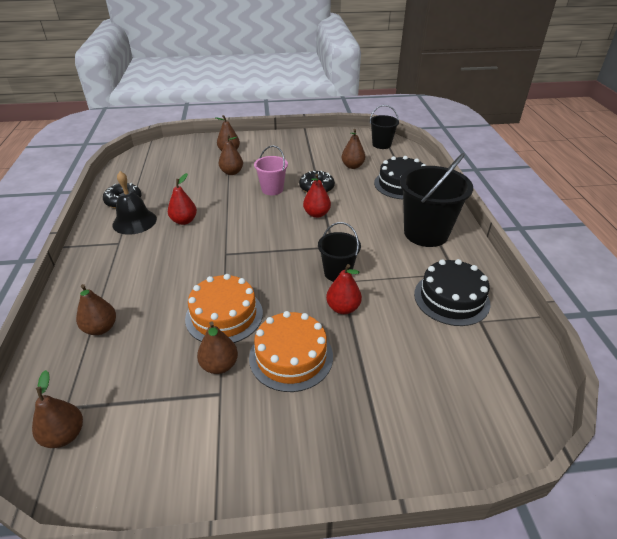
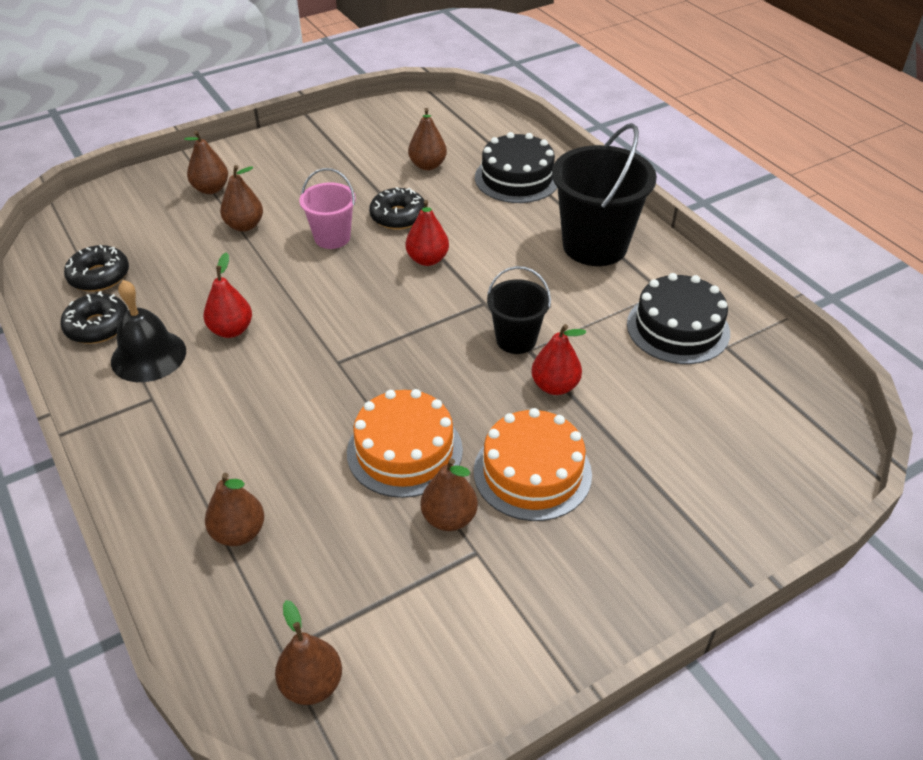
camera: 25 degrees left, 5 degrees up
(144, 178) = (99, 276): none -> black donut
(381, 144) = (447, 116): black bucket -> none

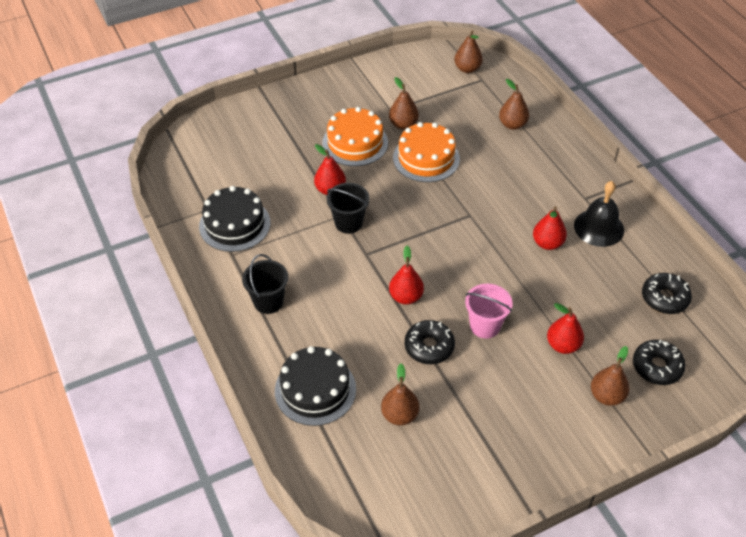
camera: 175 degrees left, 5 degrees up
(98, 326) = (644, 253): black donut -> black donut (657, 367)
(244, 225) = (563, 345): brown pear -> red pear
(594, 246) = (268, 302): black bucket -> black bucket, size x0.56

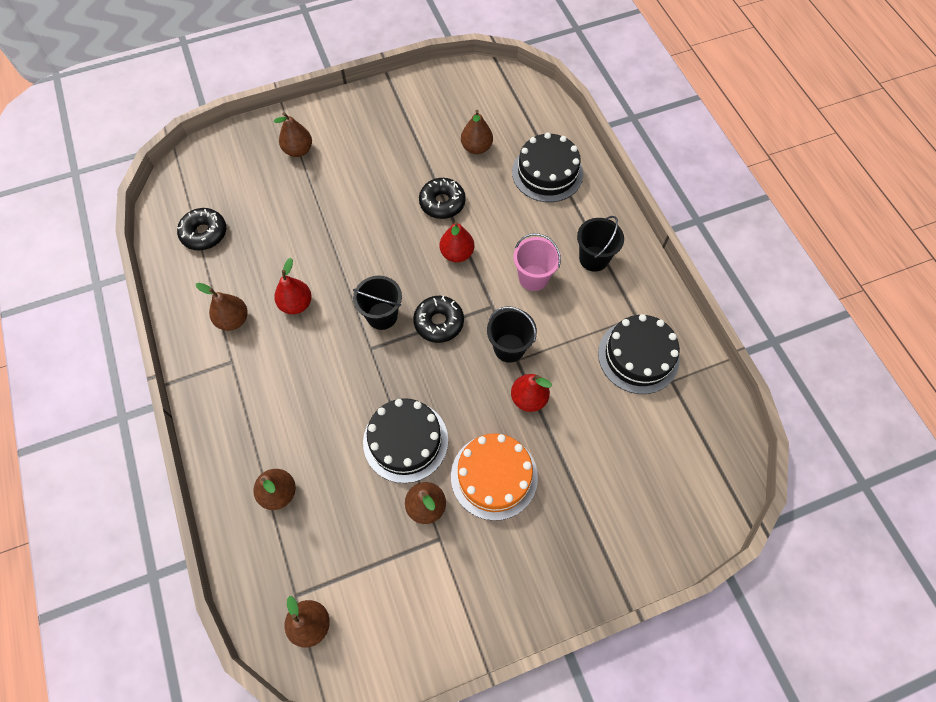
camera: 175 degrees left, 15 degrees up
(426, 158) = (405, 441): orange cake -> black cake
(466, 239) = (382, 316): none -> black bucket
(485, 326) = (386, 218): pink bucket -> pink bucket (533, 278)
(563, 345) = (320, 195): red pear -> none
(599, 227) = (233, 320): black bell -> brown pear
(657, 367) = (244, 171): black donut -> black donut (439, 322)

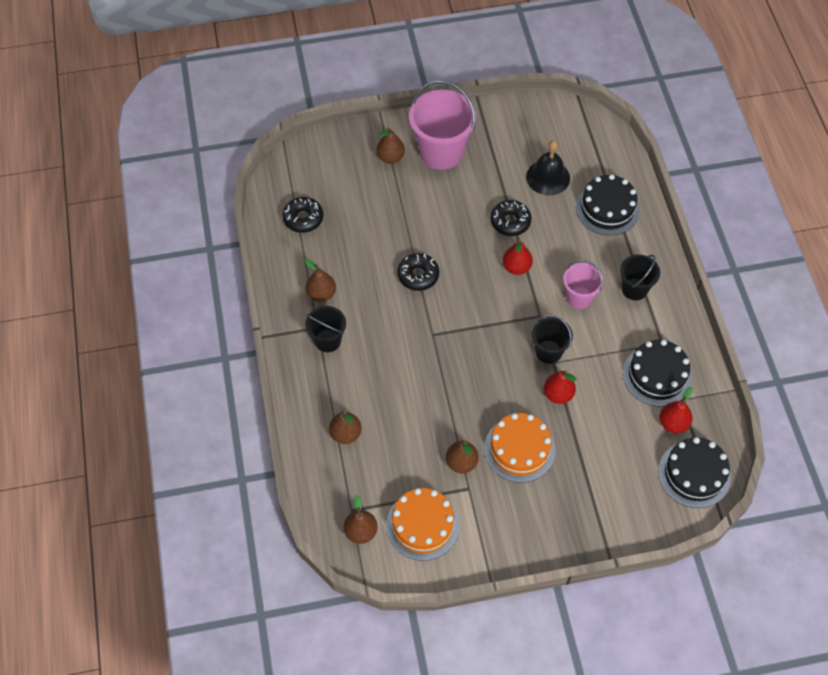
camera: 10 degrees right, 5 degrees down
(296, 304) = (375, 289): red pear -> red pear (673, 423)
(354, 137) = (441, 152): none -> pink bucket
(382, 316) = (445, 309): black bucket -> black bucket (328, 340)
(388, 600) = (422, 525): none -> orange cake
(405, 441) = (451, 411): black cake -> black cake (694, 474)
(439, 322) = (492, 322): black donut -> black donut (418, 275)
(476, 148) = (548, 177): brown pear -> black bell

